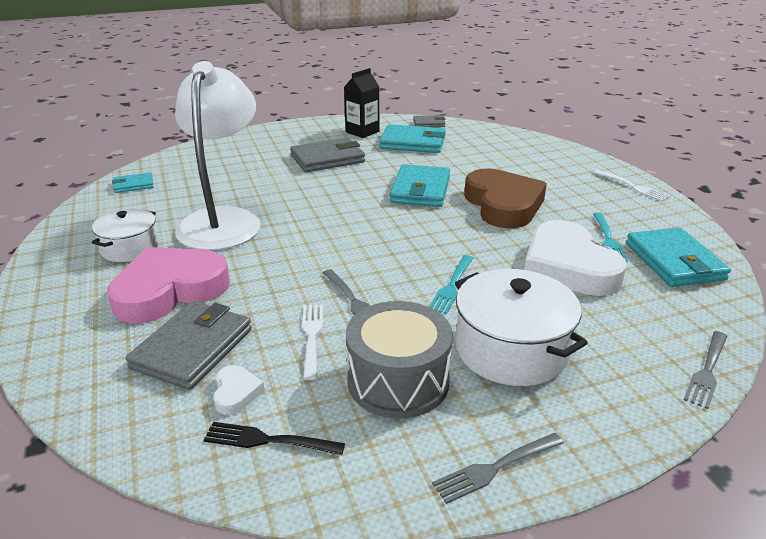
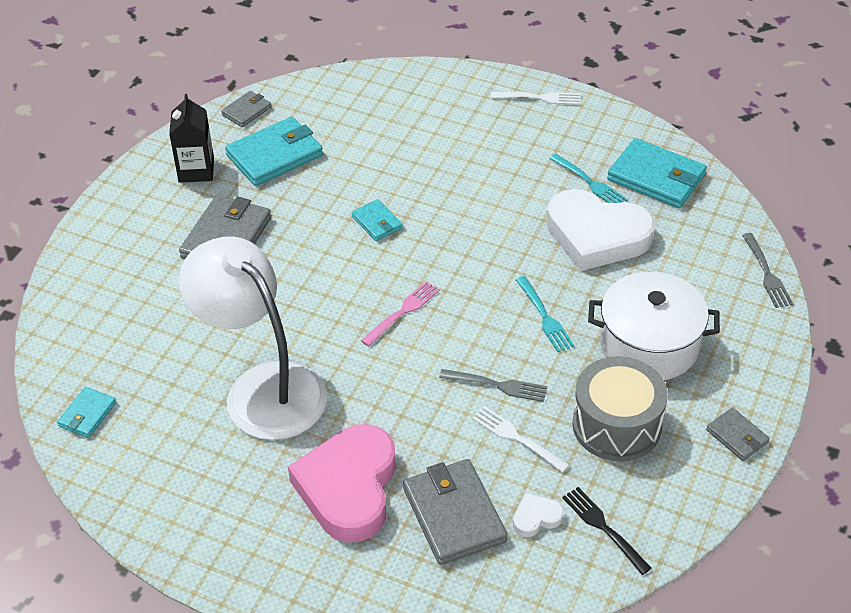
camera: 45 degrees left, 15 degrees up
(130, 248) = (235, 480): white pot -> none
(236, 393) = (536, 518): white heart -> white heart turned 60 degrees counterclockwise
(268, 440) = (604, 528): black fork -> black fork turned 90 degrees clockwise
(361, 232) = (402, 312): none -> pink fork
(420, 190) = (377, 222): turquoise wallet -> turquoise wallet, size x0.53
(495, 468) = (737, 436): grey fork -> grey wallet
(503, 205) = (469, 194): brown heart -> none

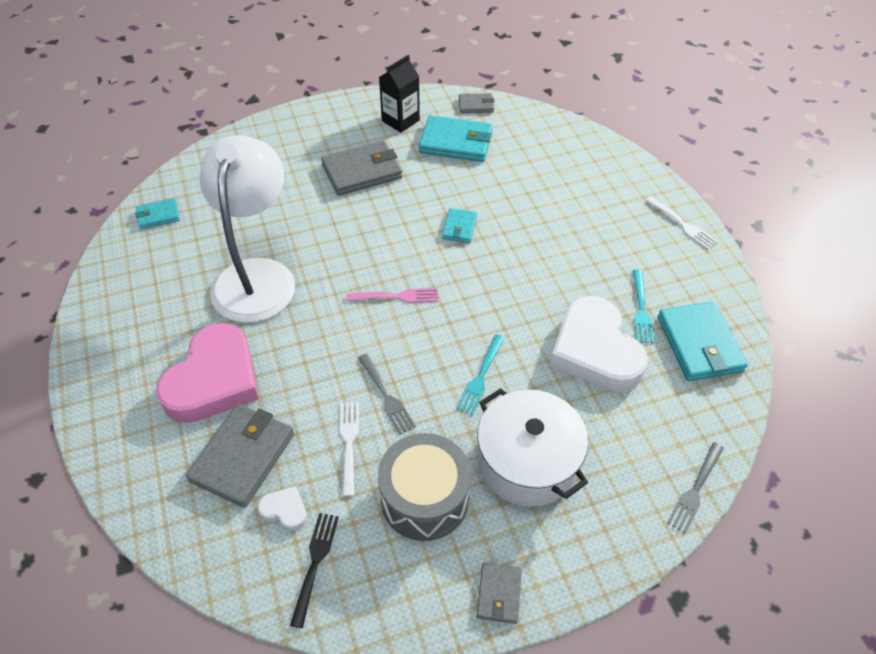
camera: 45 degrees right, 5 degrees up
(349, 488) = (214, 380): pink heart -> pink heart turned 150 degrees clockwise

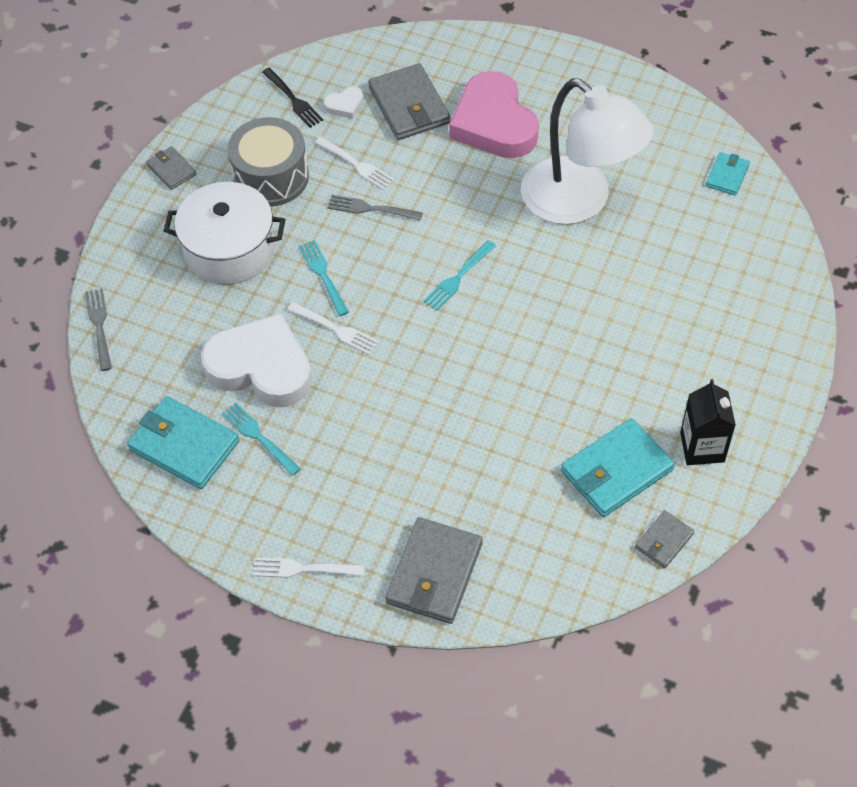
camera: 135 degrees right, 5 degrees up
(362, 171) = (647, 358): grey wallet -> grey wallet (434, 573)
(396, 296) = (458, 277): pink fork -> turquoise fork
(459, 227) = (491, 380): turquoise wallet -> none
(516, 332) = (335, 329): none -> white fork

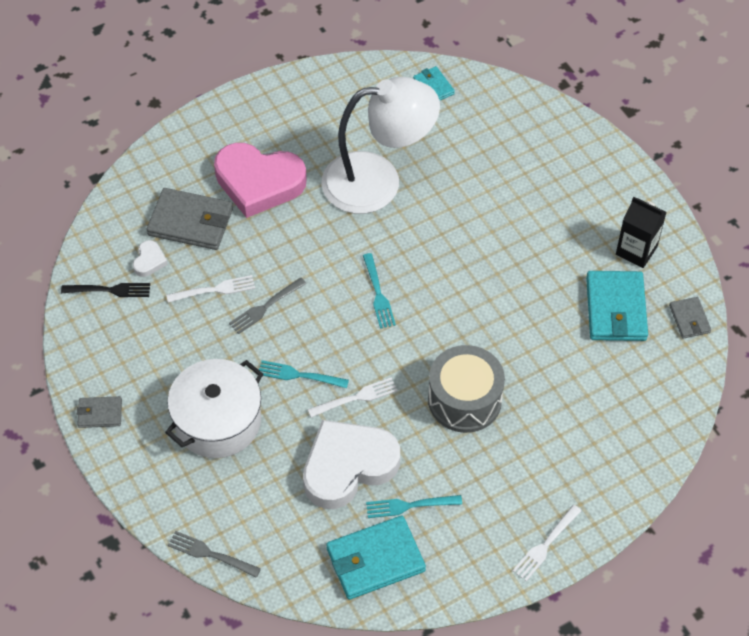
camera: 55 degrees left, 0 degrees up
(271, 177) = (173, 351): grey drum -> grey drum (464, 400)
(434, 573) = (612, 466): grey wallet -> none

